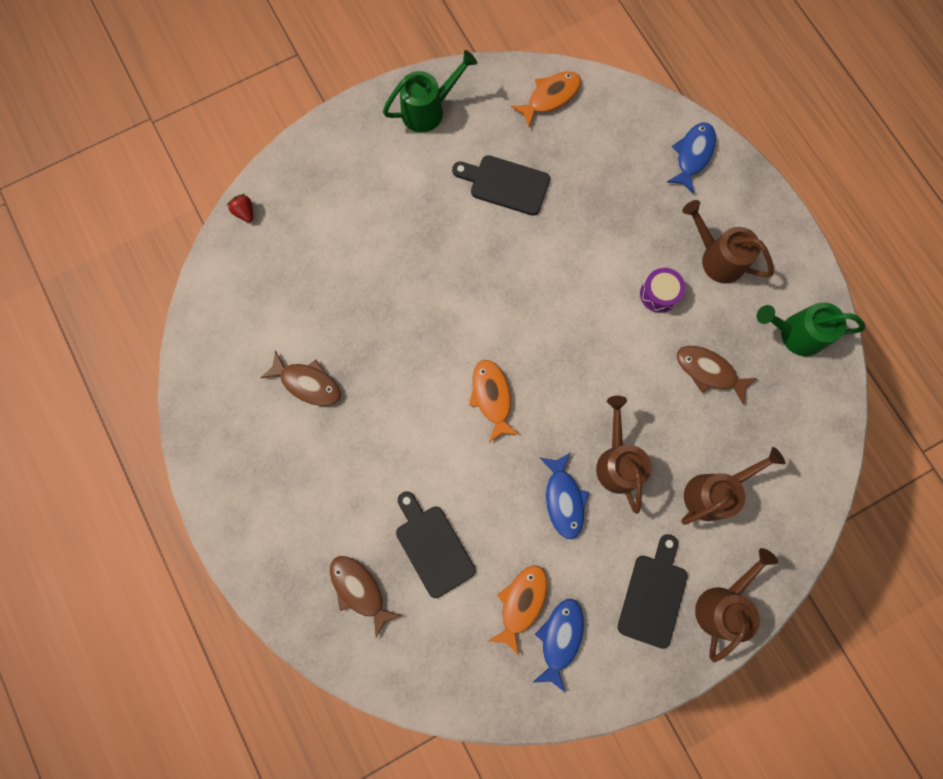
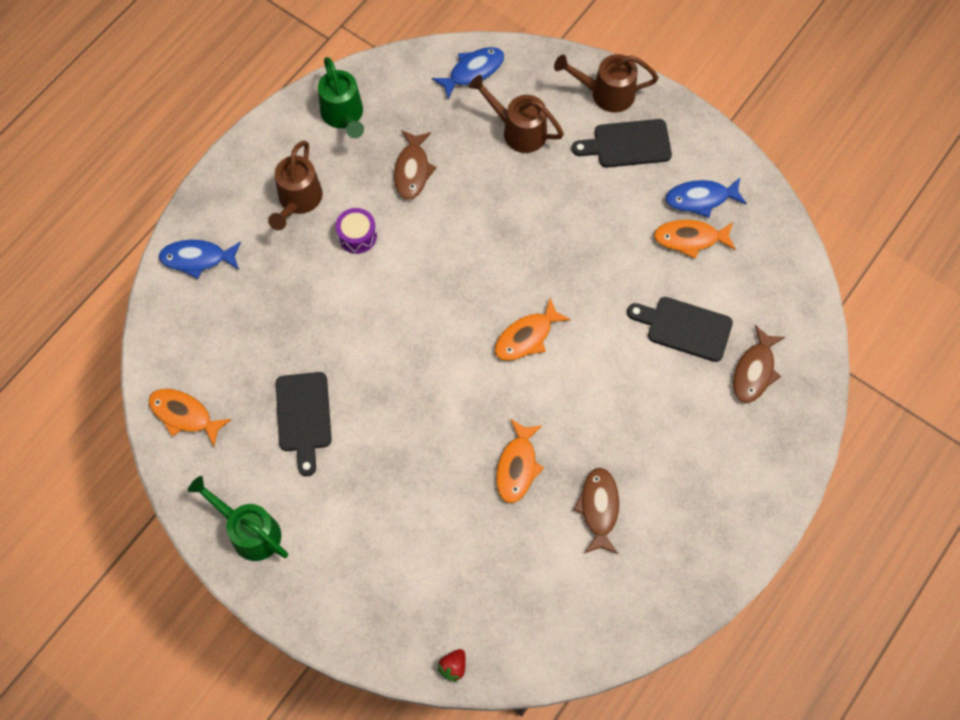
camera: 115 degrees left, 10 degrees down
(377, 333) = (517, 466): none -> orange fish
(433, 546) = (684, 328): black cutting board -> black cutting board turned 75 degrees clockwise
(563, 499) = (586, 241): blue fish -> blue fish (473, 71)
(617, 461) = (531, 212): brown watering can -> none

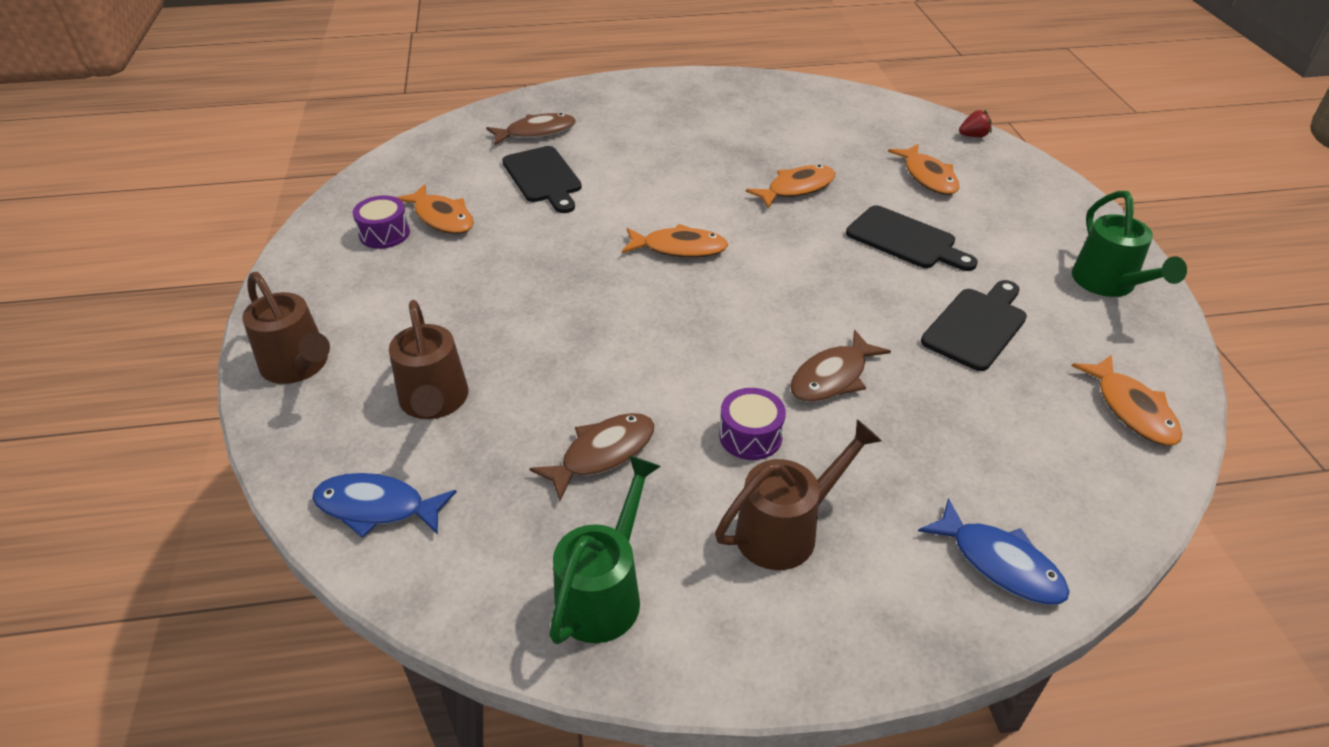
camera: 135 degrees left, 25 degrees down
(443, 566) = (928, 177): none -> orange fish
(599, 508) = (760, 140): brown fish -> brown fish (832, 377)
(627, 144) = (362, 311): black cutting board -> black cutting board (905, 240)
(701, 199) = (384, 234): blue fish -> purple drum

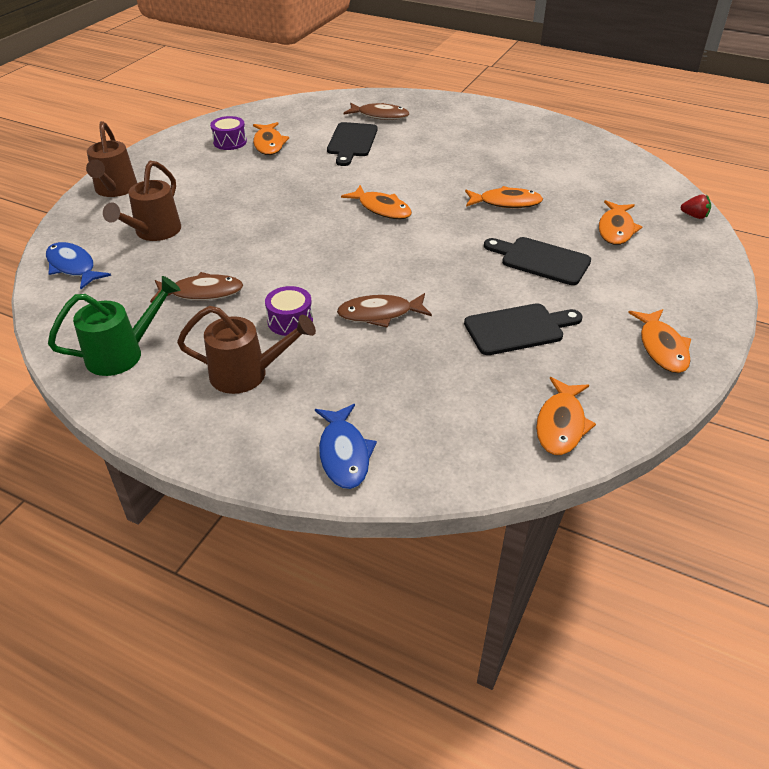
camera: 35 degrees right, 0 degrees up
(905, 240) = (541, 260): black cutting board -> black cutting board turned 135 degrees clockwise
(1108, 284) = (662, 347): green watering can -> orange fish

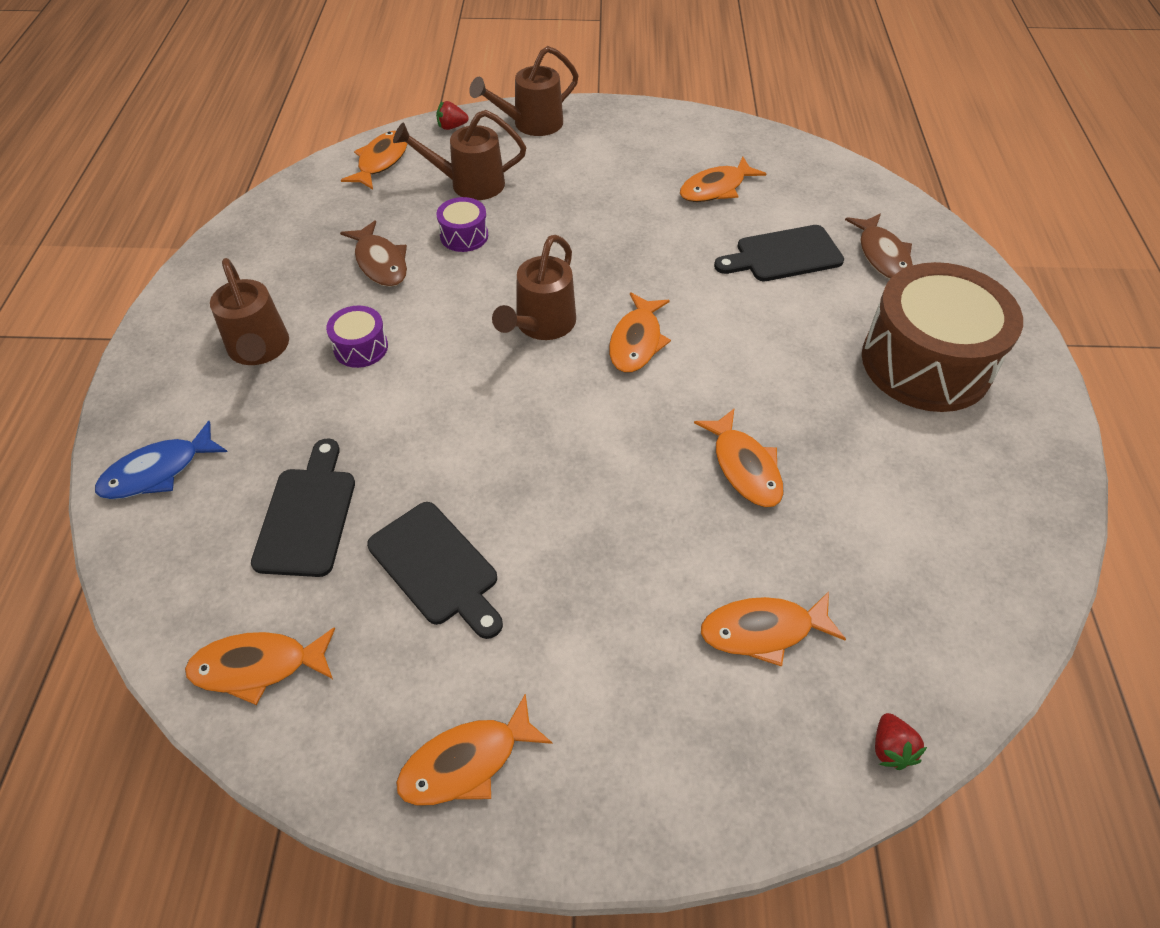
camera: 65 degrees right, 10 degrees up
(71, 224) = (452, 127): none -> red strawberry
(73, 267) = (381, 161): blue fish -> orange fish
(123, 353) = (261, 253): green watering can -> none
(230, 142) = (694, 157): purple drum -> purple drum (464, 236)
(336, 239) = (541, 325): none -> brown watering can
(380, 314) = (407, 418): brown fish -> none
(469, 131) = (926, 363): none -> brown drum
(541, 260) = (614, 551): black cutting board -> black cutting board (307, 515)

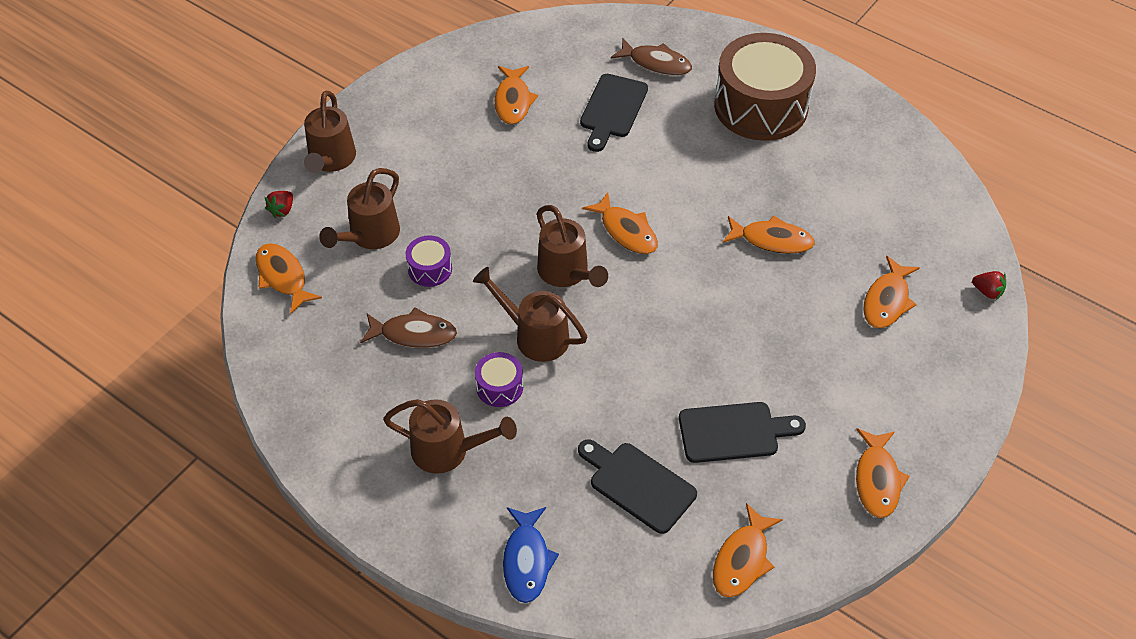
camera: 55 degrees left, 0 degrees up
(443, 341) = (534, 335): none -> brown watering can

